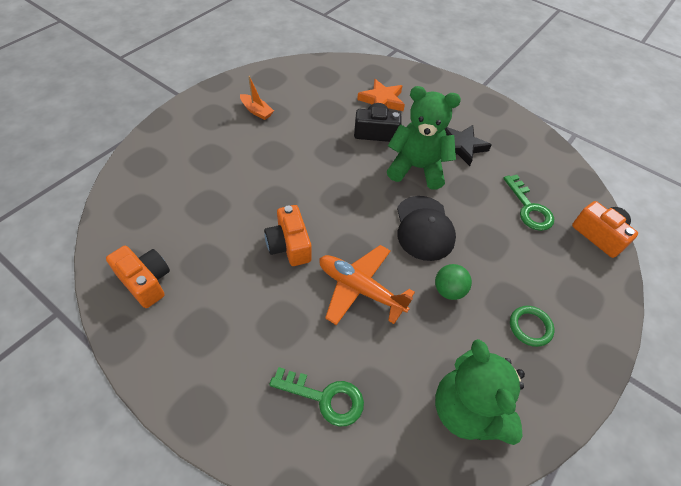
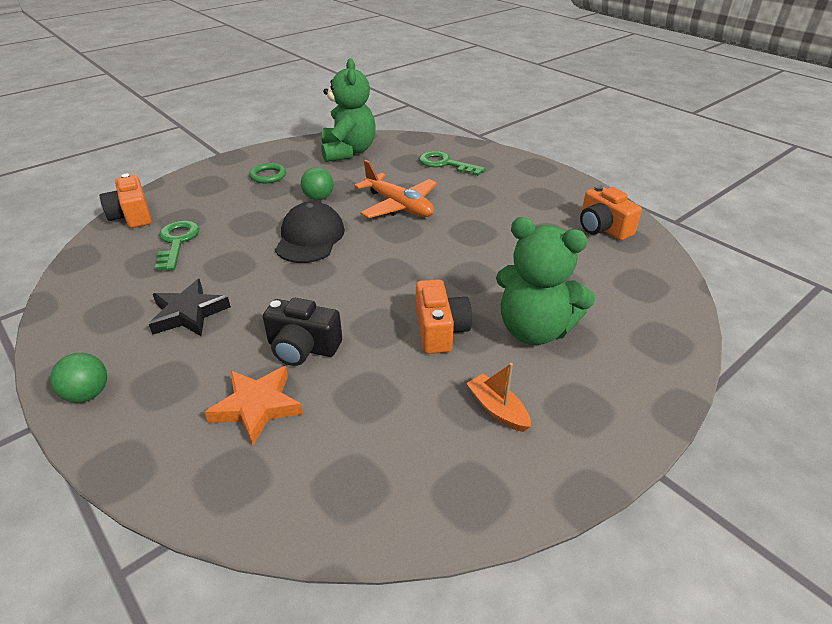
camera: 165 degrees left, 15 degrees down
(289, 245) = (460, 239): orange camera -> orange camera (440, 330)
(417, 168) = (275, 293): green teddy bear -> green teddy bear (534, 330)
(471, 98) = (88, 394): none -> green ball

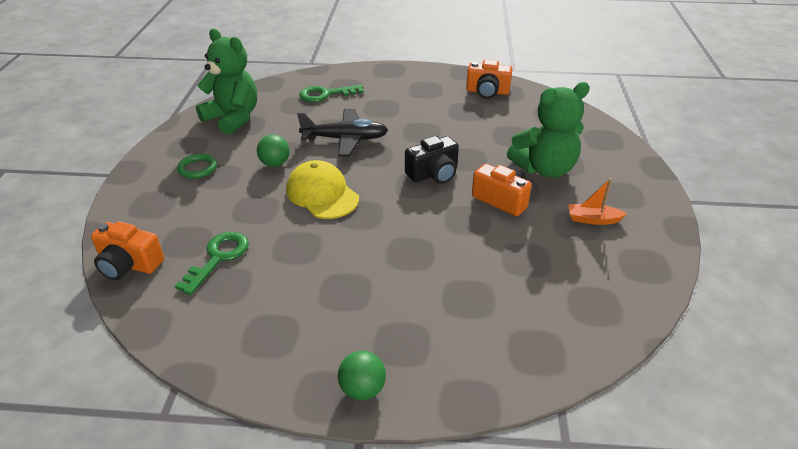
camera: 45 degrees left, 0 degrees up
(177, 242) = (218, 258): green key -> green key turned 75 degrees clockwise
(189, 313) = (331, 294): black star -> none
(257, 406) = (481, 309): orange star -> none
(302, 348) = (446, 260): black camera -> black camera (433, 174)
(310, 238) = (322, 194): black cap -> yellow cap
(399, 206) = (345, 139): orange plane -> black plane

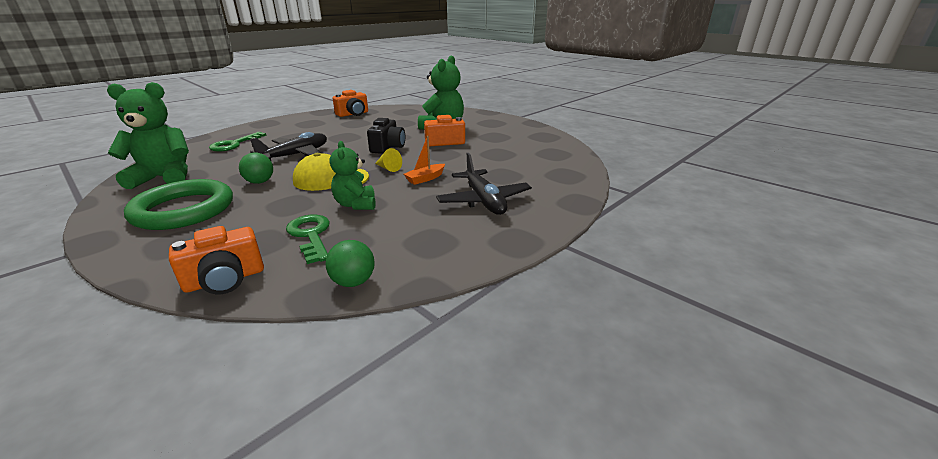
camera: 50 degrees left, 10 degrees down
(197, 168) = (184, 210): green ring -> green ring, size x2.20
(291, 244) = (356, 204): none -> green teddy bear
(362, 389) = (528, 227): green ball -> green ball (353, 282)
(385, 209) = (388, 168): none -> yellow cone
(387, 321) = (483, 201): none -> black plane
(593, 219) = (497, 133): orange boat -> orange boat (425, 178)

